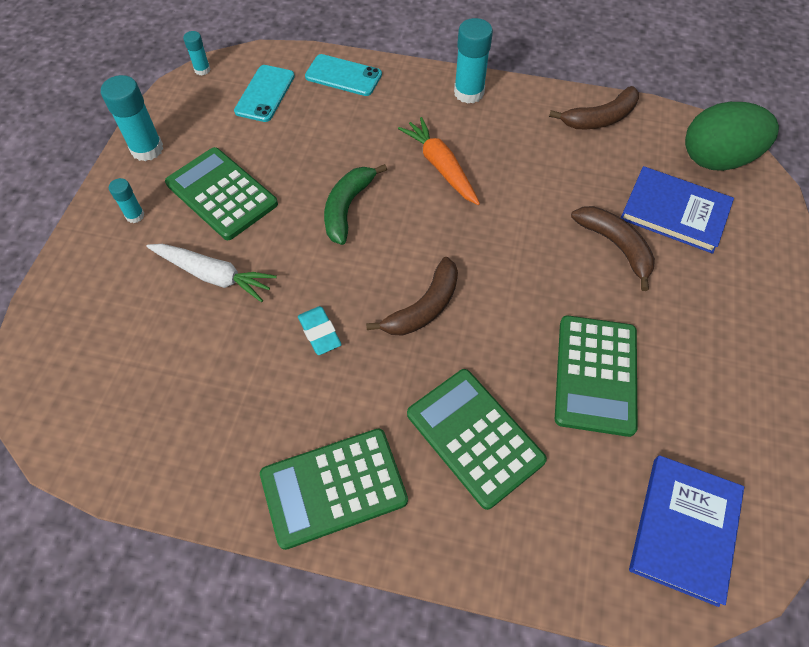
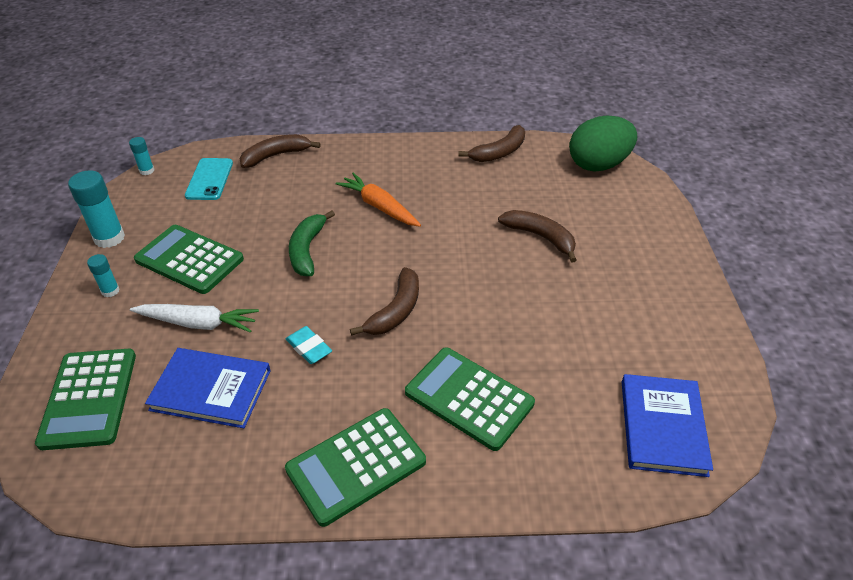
camera: 15 degrees left, 15 degrees down
(343, 76) = (276, 156): turquoise phone -> brown banana
(469, 93) = (387, 151): turquoise glue stick -> none
(596, 375) = (555, 331): green calculator -> green calculator (89, 398)
(674, 212) = (578, 206): blue book -> blue book (211, 390)

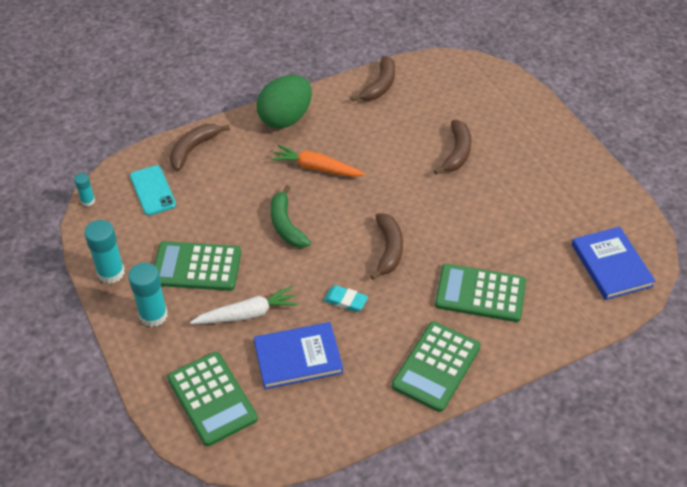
camera: 25 degrees left, 5 degrees up
(110, 291) = (153, 315): turquoise glue stick -> turquoise glue stick, size x1.84
(540, 237) = (456, 153): brown banana -> brown banana turned 90 degrees clockwise
(598, 165) = (463, 73): green egg -> green egg (285, 118)

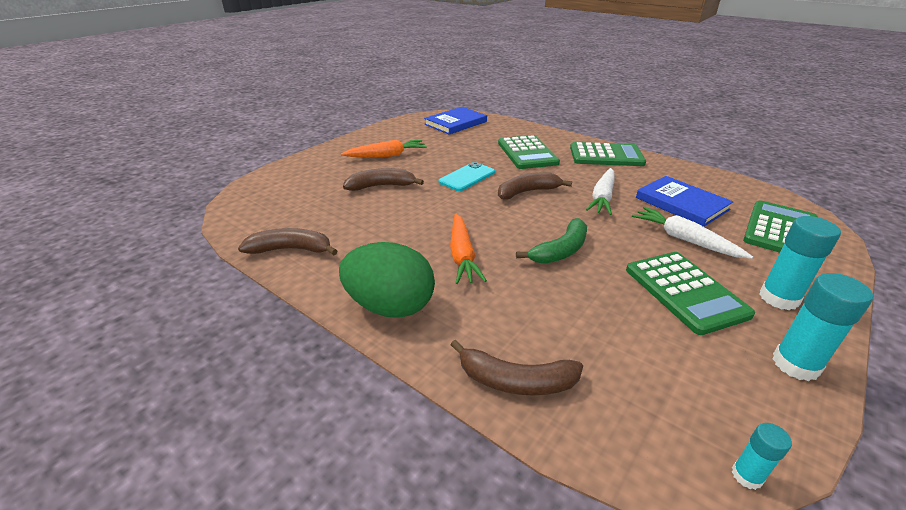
camera: 115 degrees left, 15 degrees down
(152, 190) = (634, 391): turquoise phone -> turquoise phone (467, 177)
(345, 301) = (602, 198): turquoise eraser -> white carrot
(529, 173) = (386, 156): none -> orange carrot

